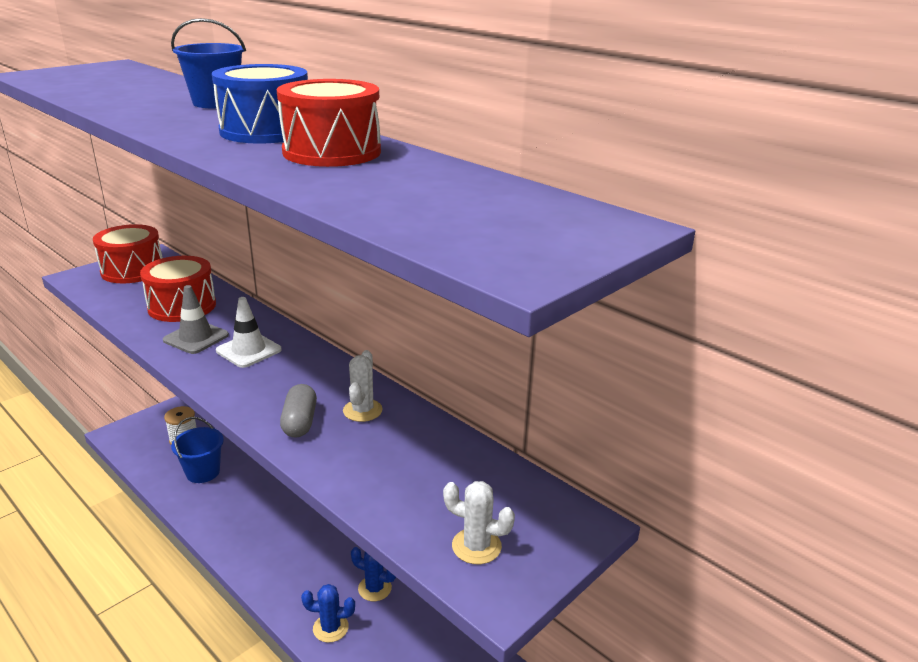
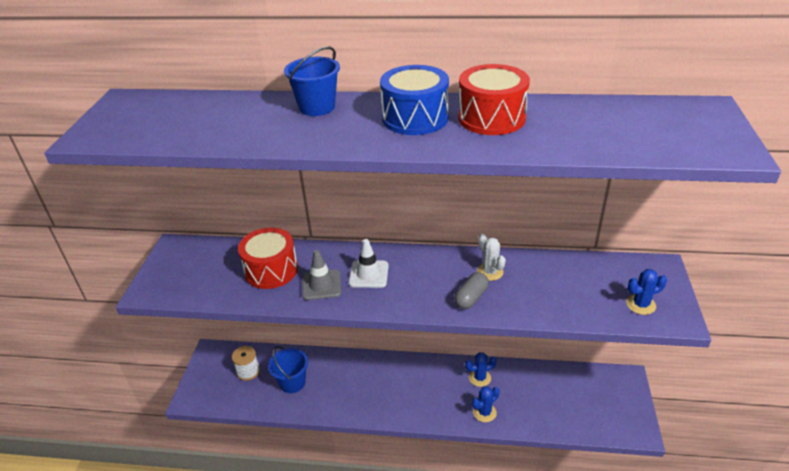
camera: 35 degrees left, 10 degrees up
(132, 270) = (182, 264): red drum -> none
(300, 422) = (471, 298): grey capsule -> grey capsule turned 75 degrees clockwise
(476, 546) = (640, 304): white cactus -> blue cactus

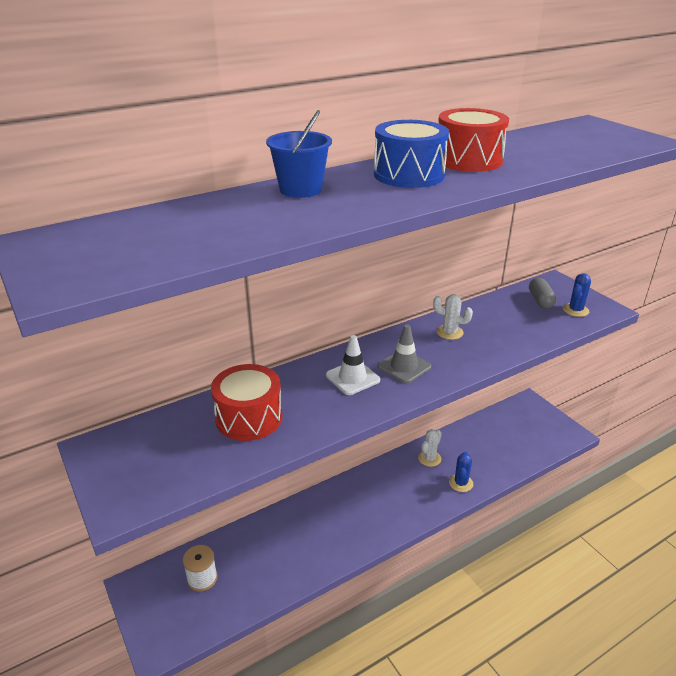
camera: 40 degrees left, 5 degrees down
(292, 382) = (264, 560): blue bucket -> none
(321, 285) = (320, 406): grey traffic cone -> grey traffic cone (404, 367)
(471, 298) = (461, 357): grey capsule -> grey capsule (540, 301)
(479, 378) = (429, 458): blue cactus -> white cactus

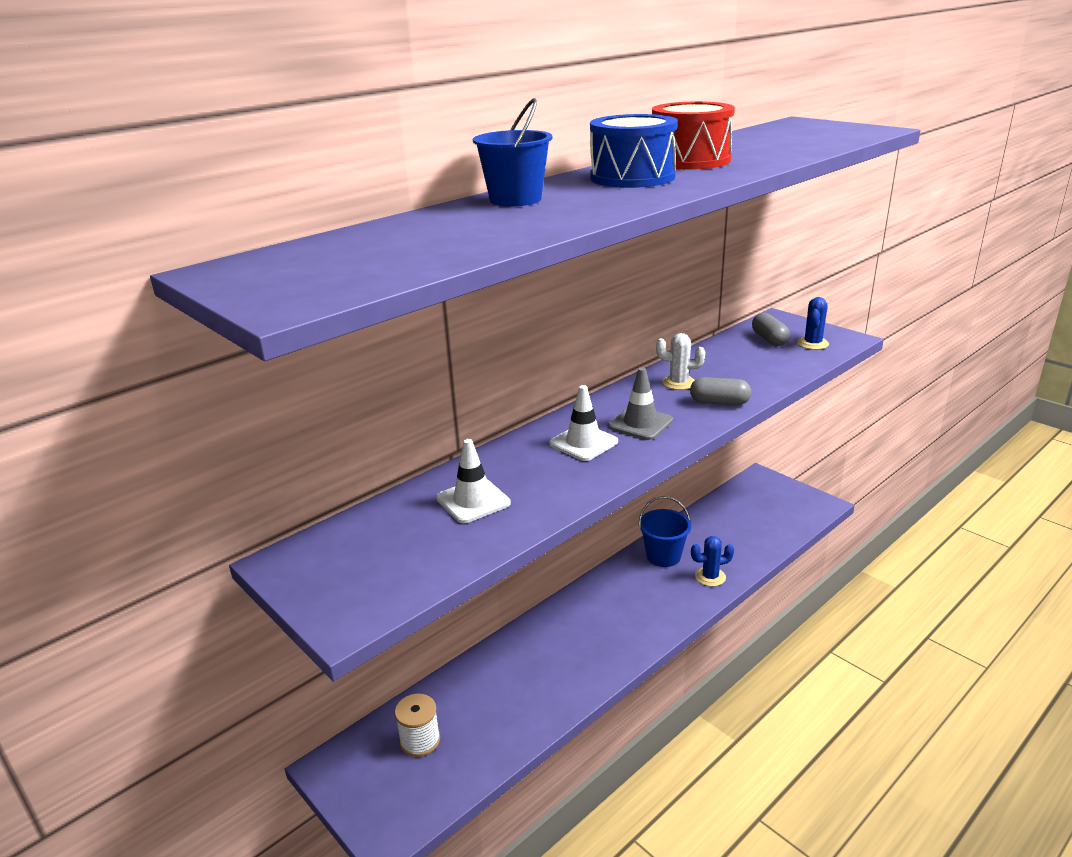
camera: 10 degrees left, 5 degrees down
(249, 417) = (473, 501): red drum -> white traffic cone
(429, 458) = (663, 556): white cactus -> blue bucket
(461, 483) = (710, 577): blue cactus -> blue cactus turned 75 degrees clockwise
(475, 356) = (719, 402): none -> grey capsule

